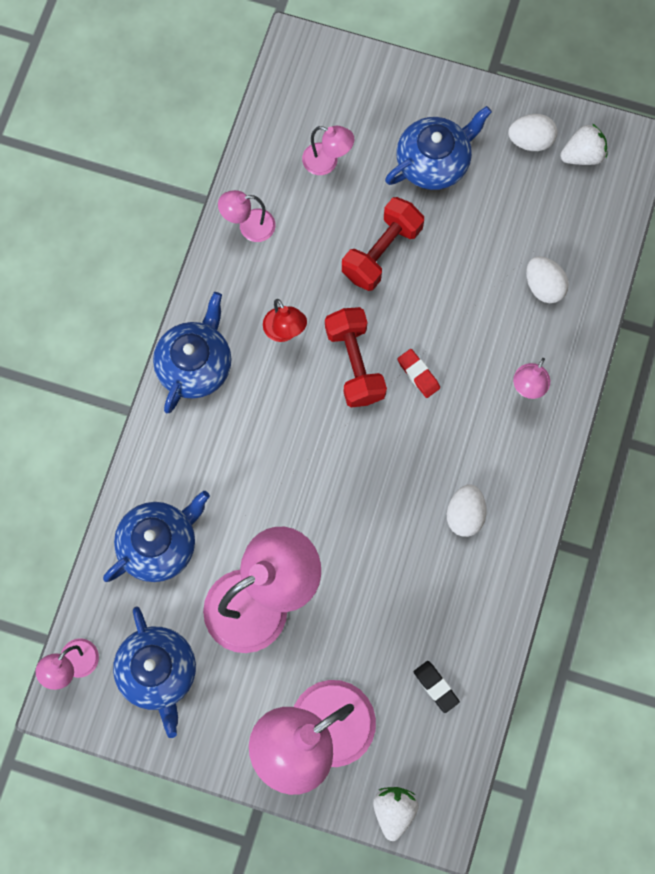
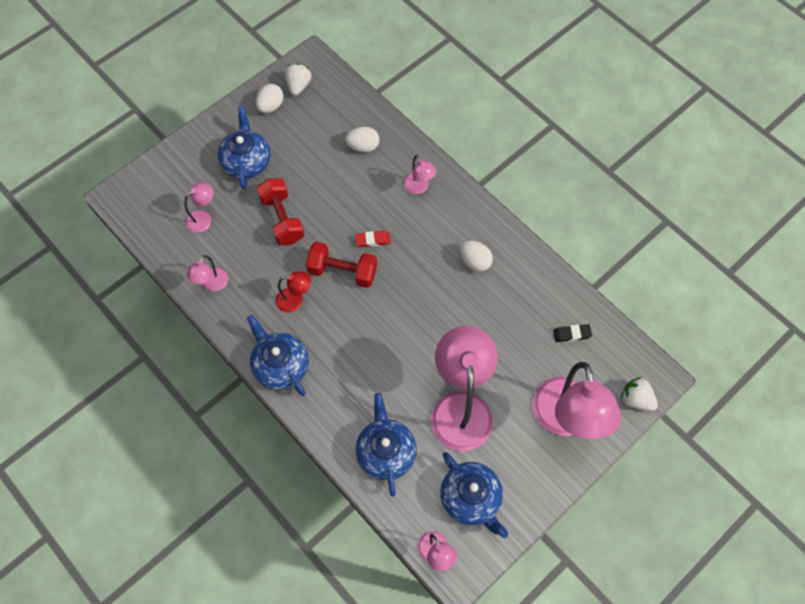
camera: 60 degrees left, 10 degrees down
(158, 672) = (471, 498): blue teapot -> blue teapot turned 45 degrees clockwise

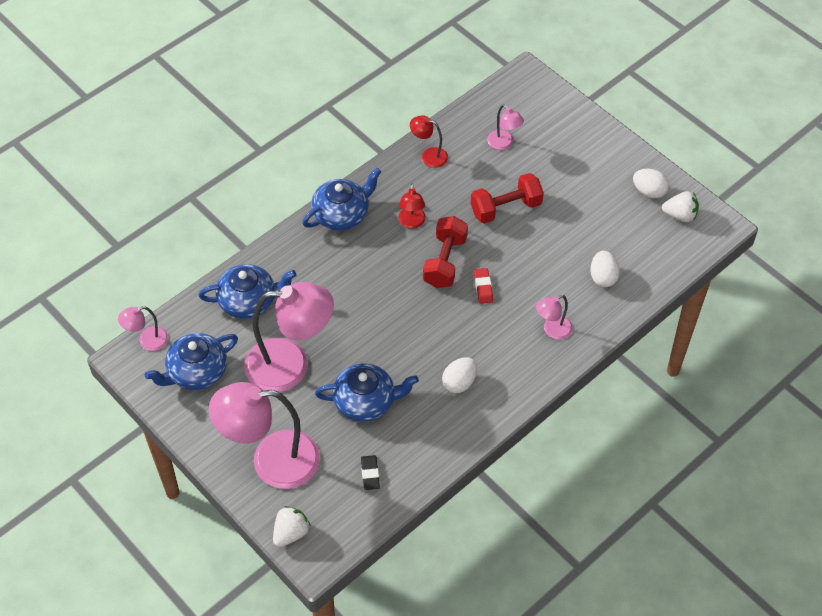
camera: 90 degrees right, 10 degrees down
(212, 284) = (429, 156): pink lamp -> red lamp
(246, 161) = (575, 174): blue teapot -> blue teapot (366, 401)

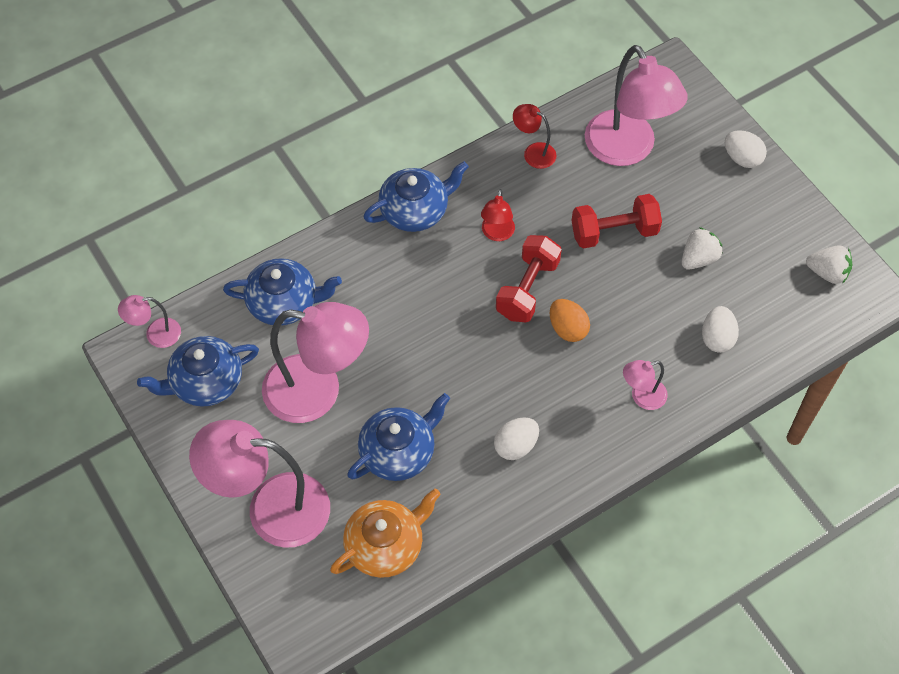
camera: 10 degrees right, 5 degrees up
(291, 533) = (277, 604): white strawberry -> white strawberry (698, 258)
(366, 401) = (398, 451): blue teapot -> blue teapot turned 45 degrees counterclockwise
(370, 474) = (385, 545): black eraser -> orange teapot
(483, 287) = (567, 329): red eraser -> orange egg
(504, 144) = (627, 150): pink lamp -> pink lamp, size x2.18
(649, 191) = (794, 236): white egg -> white egg (742, 158)

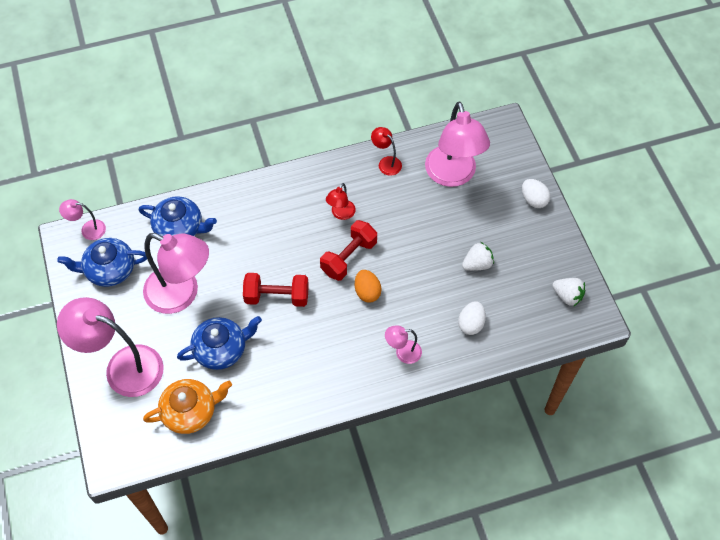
camera: 15 degrees right, 0 degrees up
(415, 210) = (290, 185): blue teapot -> none
(515, 446) = (303, 365): white egg -> none
(614, 232) = (423, 231): red dumbbell -> red dumbbell (277, 296)

